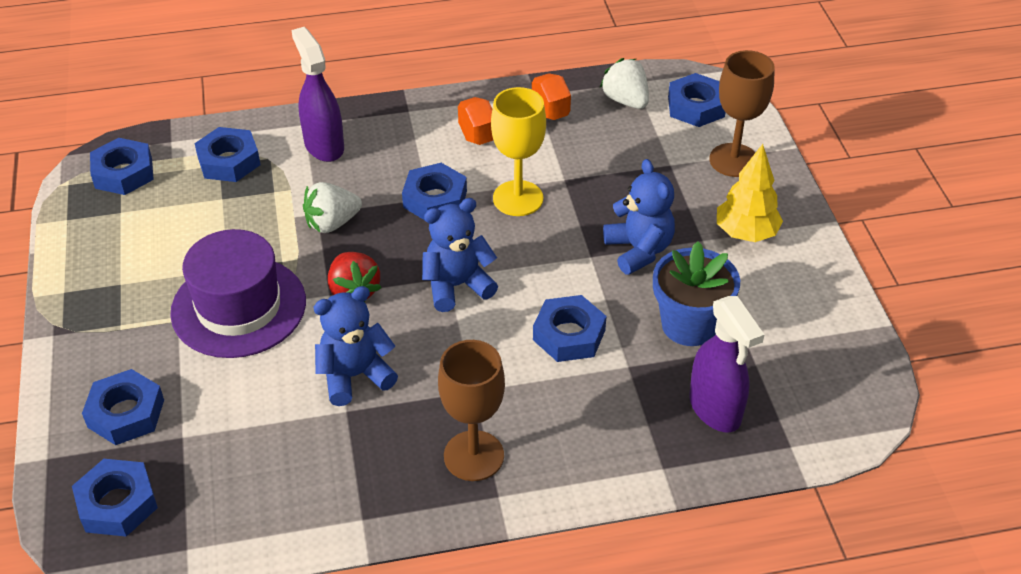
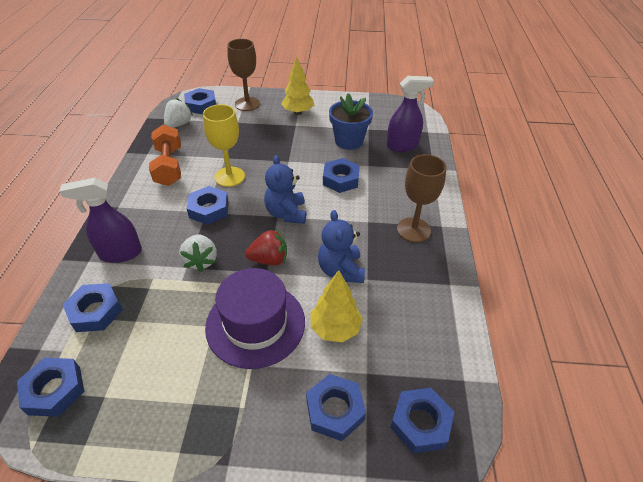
camera: 75 degrees left, 0 degrees up
(247, 390) = (335, 328): none -> yellow tree
(625, 100) = (179, 124): white strawberry -> white strawberry turned 135 degrees clockwise
(639, 250) = (292, 145): blue teddy bear -> none

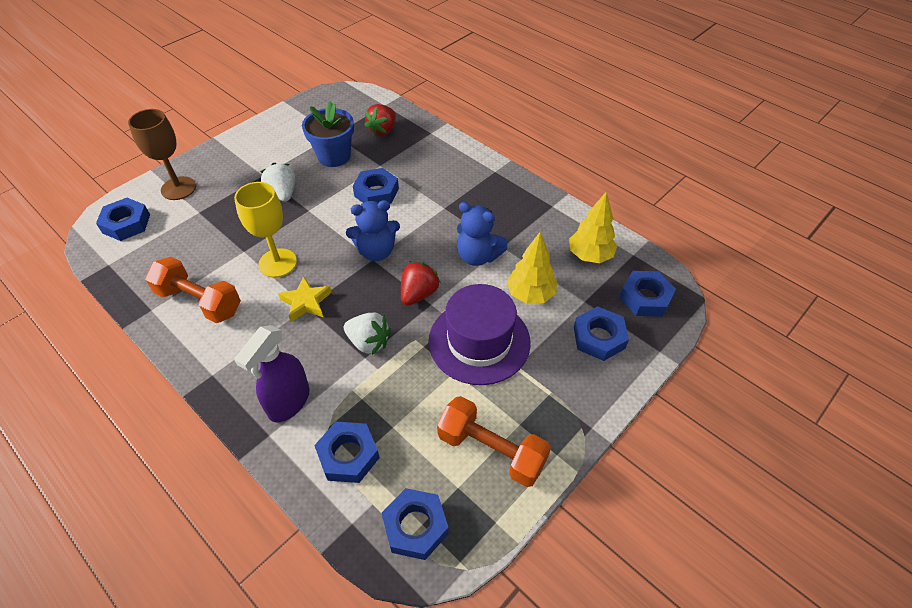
camera: 50 degrees left, 5 degrees up
(153, 399) = (491, 450): none -> orange dumbbell
(179, 124) = (135, 259): white strawberry -> white strawberry (283, 193)
(209, 209) = (306, 302): blue nut -> yellow star
(286, 213) = (376, 251): blue teddy bear -> blue teddy bear turned 45 degrees counterclockwise
(298, 112) = (246, 162): yellow tree -> yellow tree (590, 256)
(402, 146) = (383, 130): purple spray bottle -> red strawberry
(413, 230) = (482, 188): brown goblet -> none

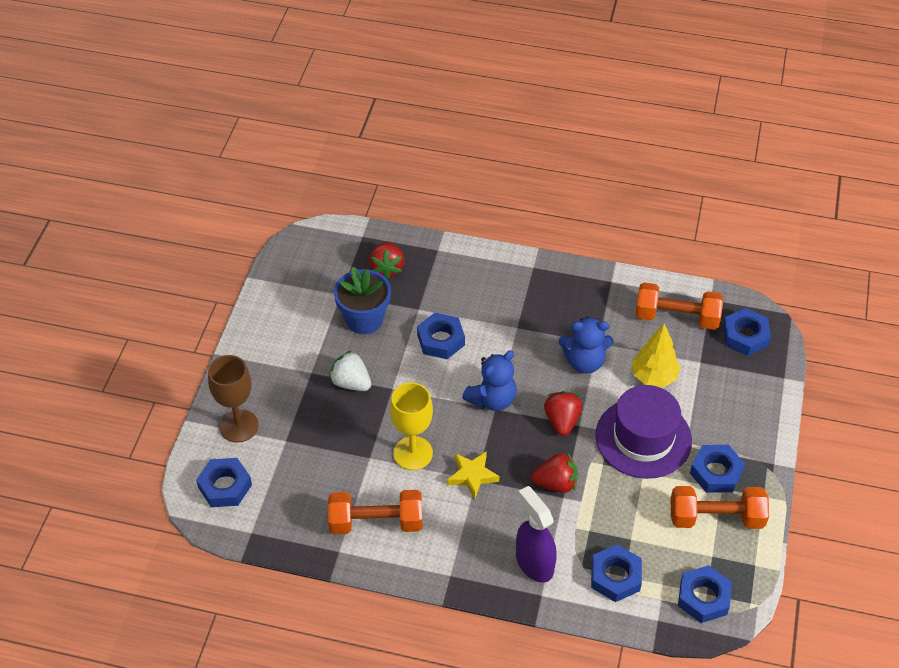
camera: 30 degrees left, 0 degrees up
(288, 402) = (534, 563): purple spray bottle -> purple spray bottle turned 150 degrees clockwise
(368, 342) = (556, 483): white strawberry -> red strawberry
(590, 256) = (676, 317): yellow tree -> orange dumbbell
(599, 337) = (732, 388): blue nut -> blue nut (716, 472)

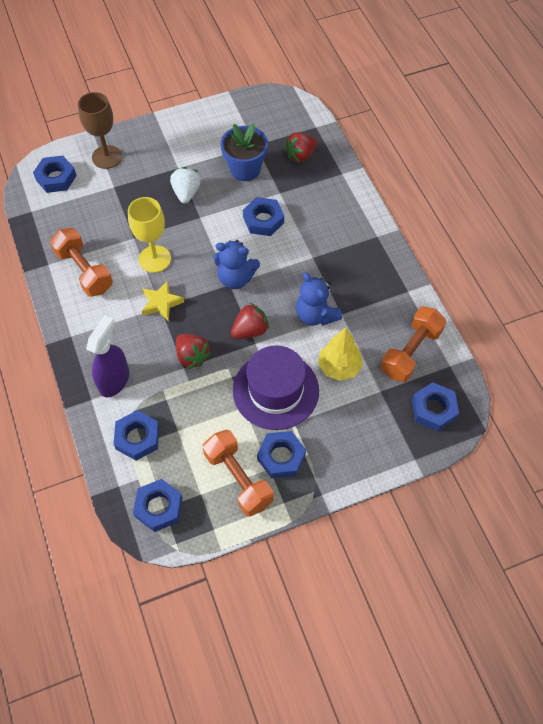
camera: 55 degrees right, 10 degrees up
(676, 317) = (411, 352): orange dumbbell -> orange dumbbell turned 60 degrees clockwise

